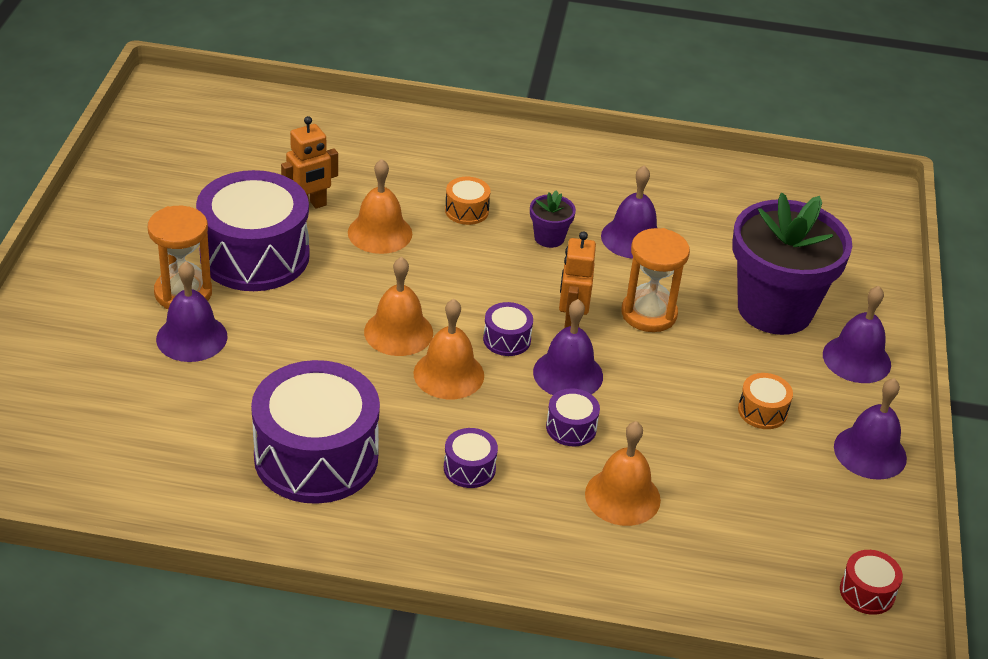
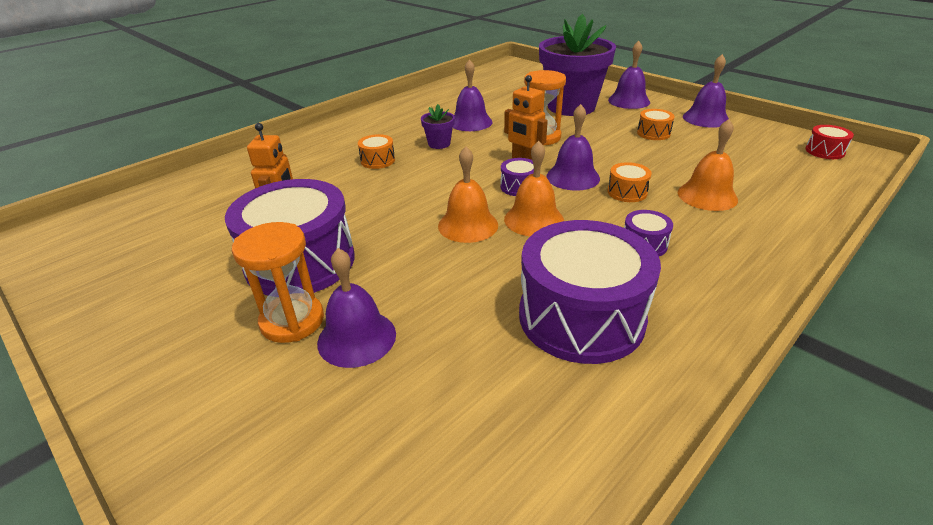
camera: 50 degrees left, 5 degrees down
(380, 233) = (354, 198): orange bell -> none
(571, 428) = (627, 192): purple drum -> orange drum

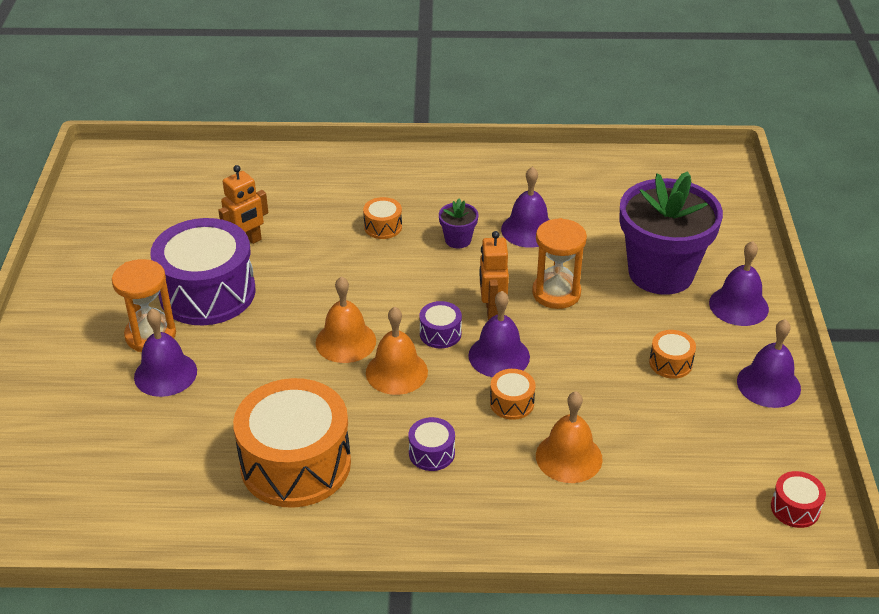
camera: 45 degrees right, 5 degrees up
(581, 317) = (295, 464): purple drum -> orange drum

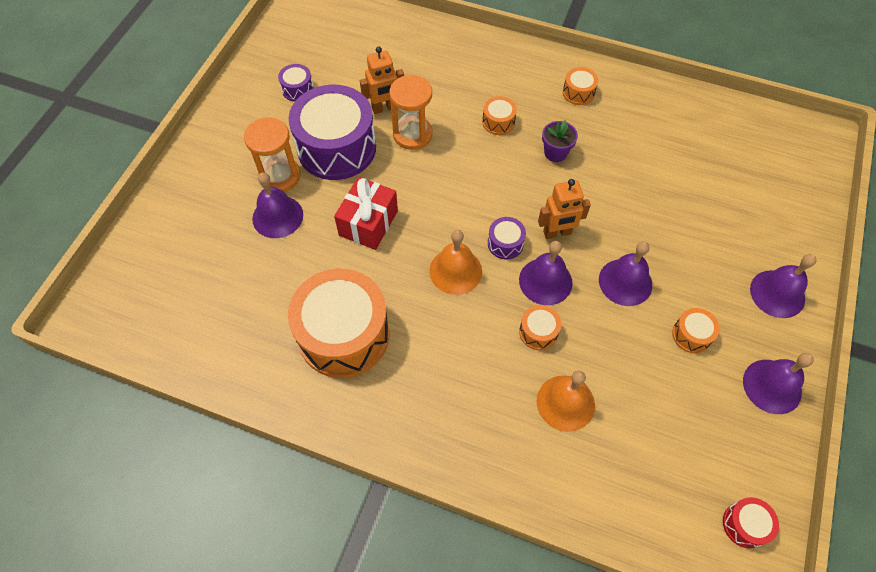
camera: 20 degrees right, 20 degrees up
(277, 353) = (368, 223): none -> red gift
(345, 341) = (426, 228): orange bell -> none
(431, 453) = (454, 360): purple drum -> purple drum (298, 89)
(458, 181) = (578, 93): none -> orange drum
(492, 310) = (557, 233): orange robot -> orange robot turned 120 degrees counterclockwise
(528, 230) = (619, 159): purple bell -> purple bell (625, 282)
(556, 293) = (618, 231): orange hourglass -> orange hourglass (412, 134)
(661, 273) = (719, 238): purple flower pot -> none

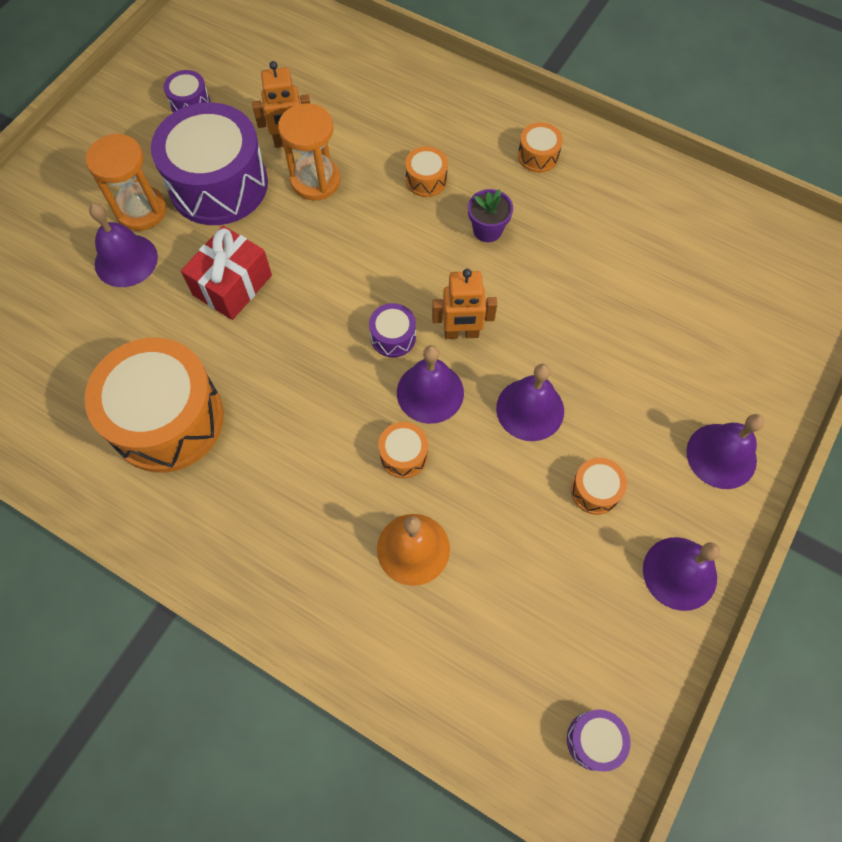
camera: 10 degrees right, 5 degrees up
(455, 271) = (322, 362): orange bell -> none
(745, 525) = (594, 740): red drum -> purple drum

